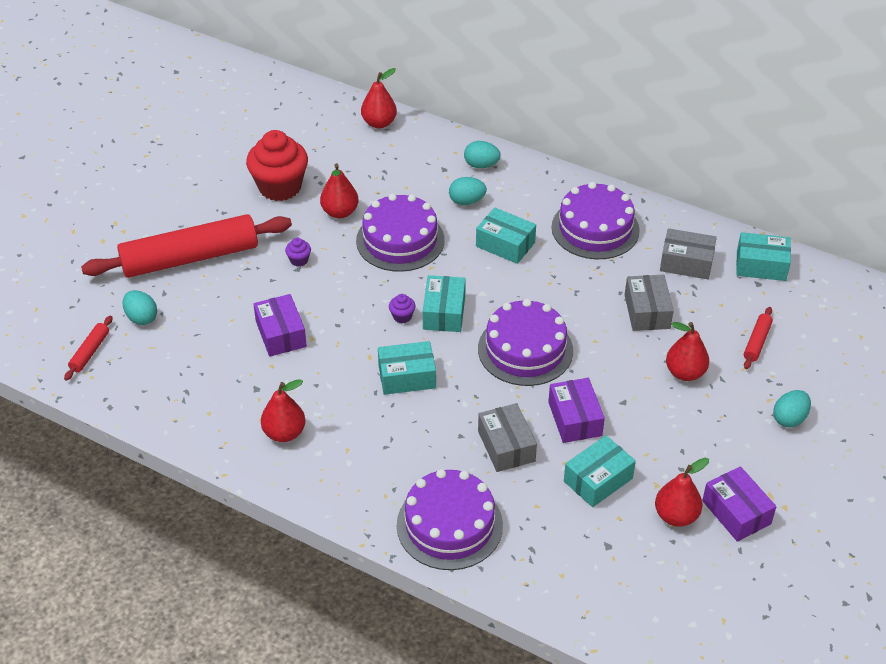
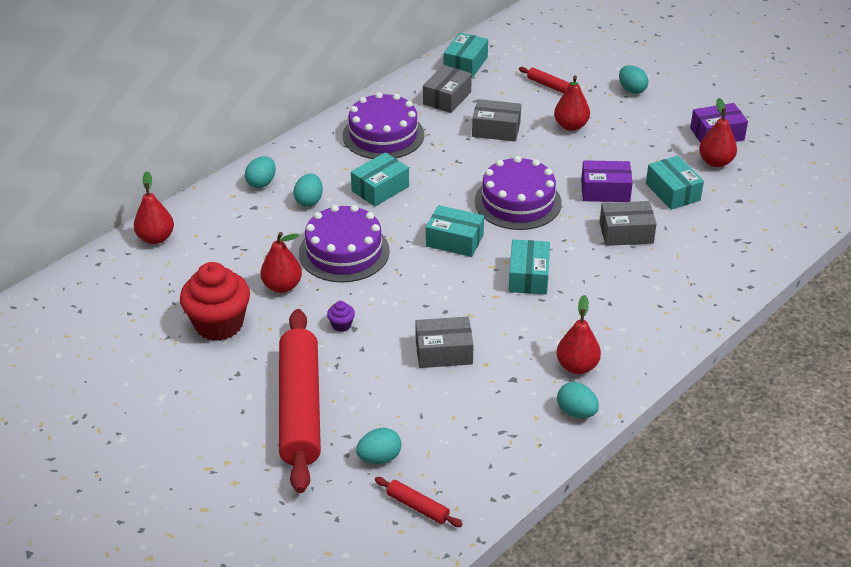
camera: 75 degrees left, 5 degrees down
(221, 441) = (576, 412): none -> turquoise egg
(281, 334) = (444, 352): purple box -> grey box
(402, 316) = (450, 267): purple cupcake -> none
(449, 525) = (705, 279): purple cake -> none

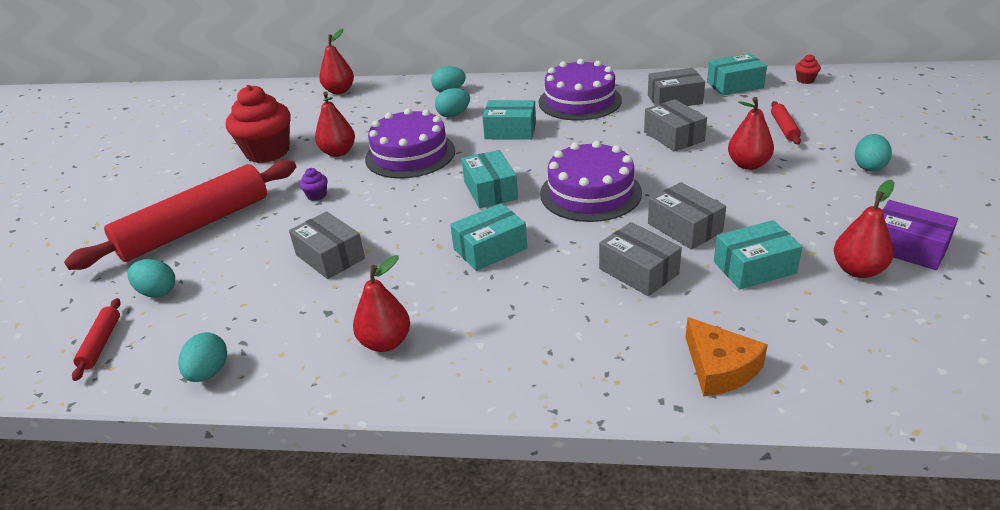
camera: 55 degrees right, 5 degrees down
(503, 37) = (805, 80): none -> red cupcake
(576, 412) = (311, 377): turquoise egg -> turquoise egg (209, 372)
(605, 191) = (684, 228): purple box -> grey box
(672, 192) = (754, 267): turquoise box -> turquoise box turned 45 degrees clockwise
(737, 255) = (719, 368): none -> orange cheese

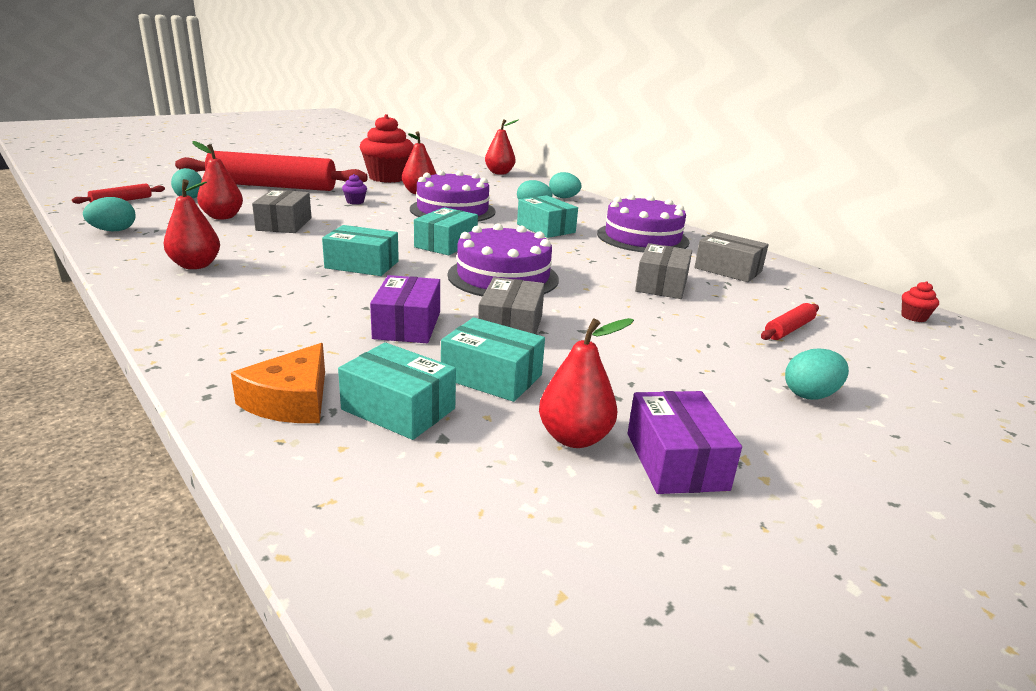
camera: 40 degrees right, 10 degrees down
(638, 271) = (407, 325): grey box -> purple box
(734, 85) = (817, 287): turquoise box -> turquoise box (398, 409)
(748, 164) = (679, 329): red pear -> red pear (222, 217)

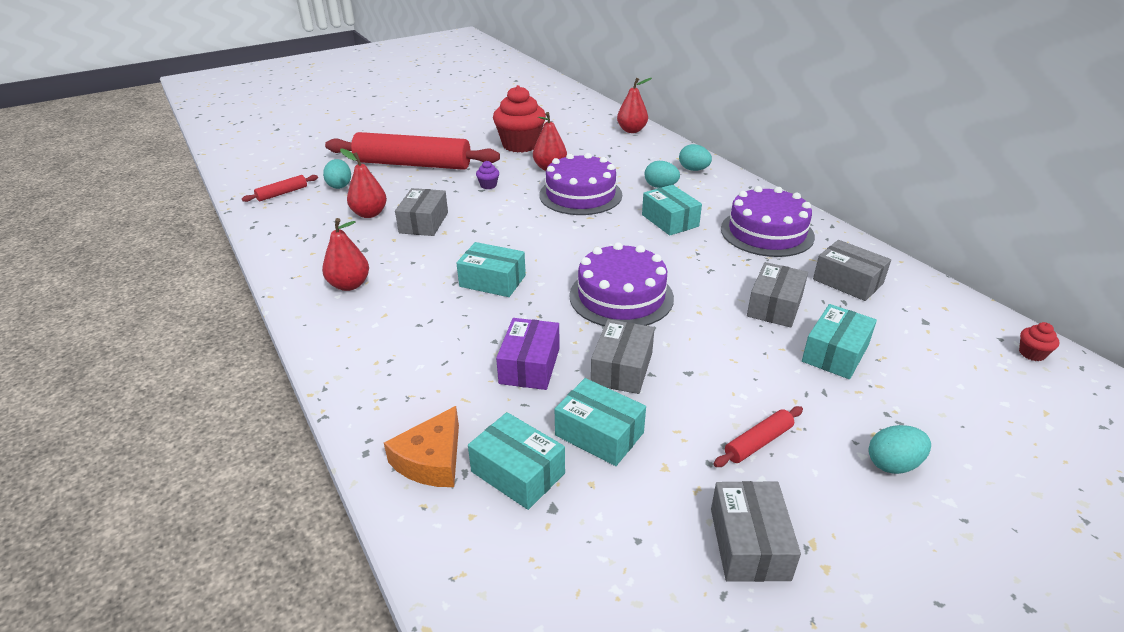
camera: 10 degrees right, 10 degrees up
(114, 231) = (279, 237): turquoise egg -> none
(446, 244) = (571, 248): turquoise box -> turquoise box (835, 353)
(574, 438) = (664, 512): red pear -> none
(676, 461) = (749, 543): purple box -> grey box
(789, 329) = (892, 372): red rolling pin -> red rolling pin (758, 442)

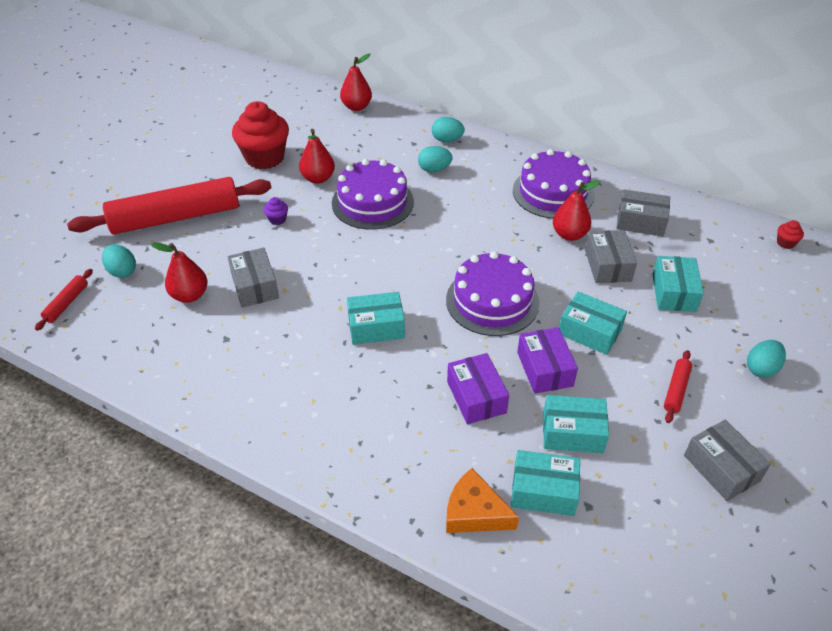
camera: 30 degrees left, 10 degrees up
(349, 285) = (250, 383): red pear -> red pear (569, 234)
(431, 460) = (474, 512): orange cheese -> orange cheese turned 120 degrees clockwise
(622, 368) = (544, 369): grey box -> purple box
(670, 220) = (470, 206): turquoise box -> turquoise box (589, 332)

